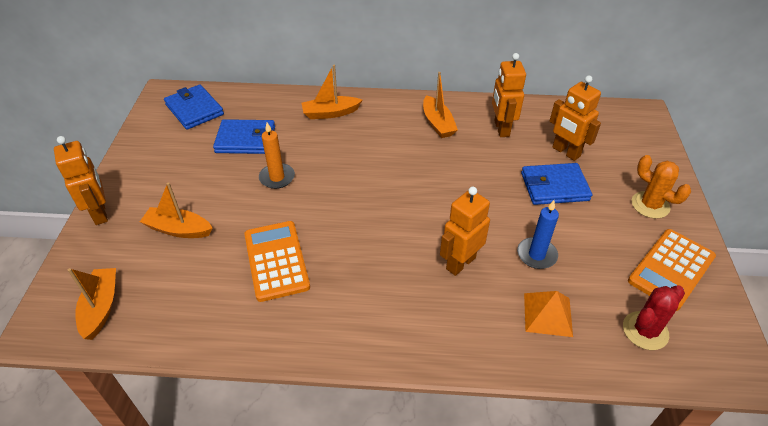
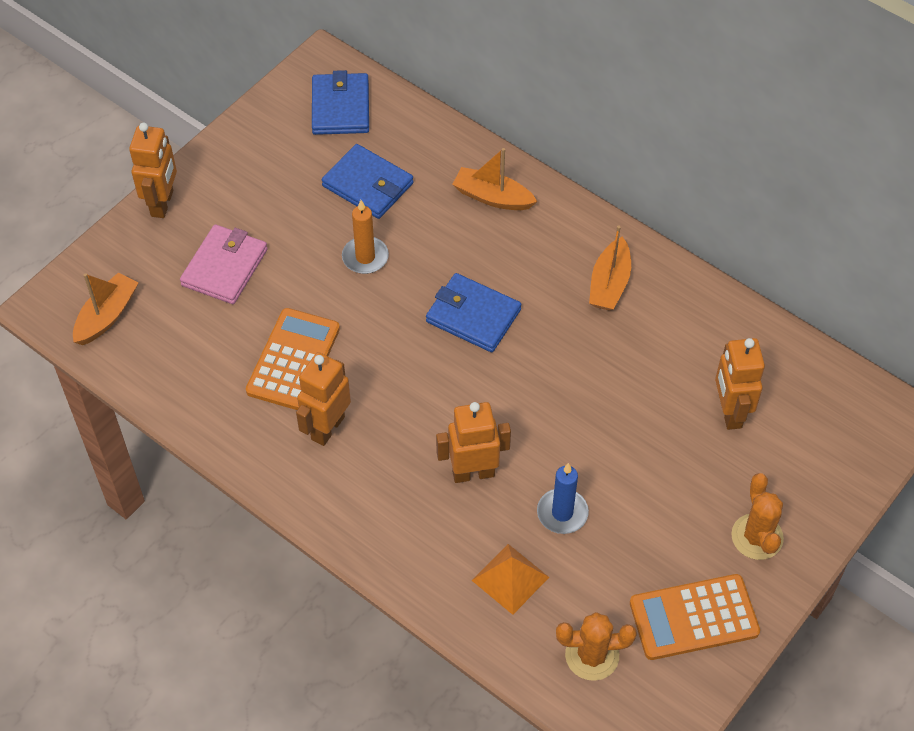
camera: 35 degrees right, 10 degrees up
(178, 229) = (224, 267): orange boat -> pink wallet
(501, 129) = (682, 335): orange robot -> orange robot (327, 428)
(554, 187) = (666, 448): blue wallet -> blue wallet (473, 316)
(645, 331) = (592, 655): red cactus -> orange cactus

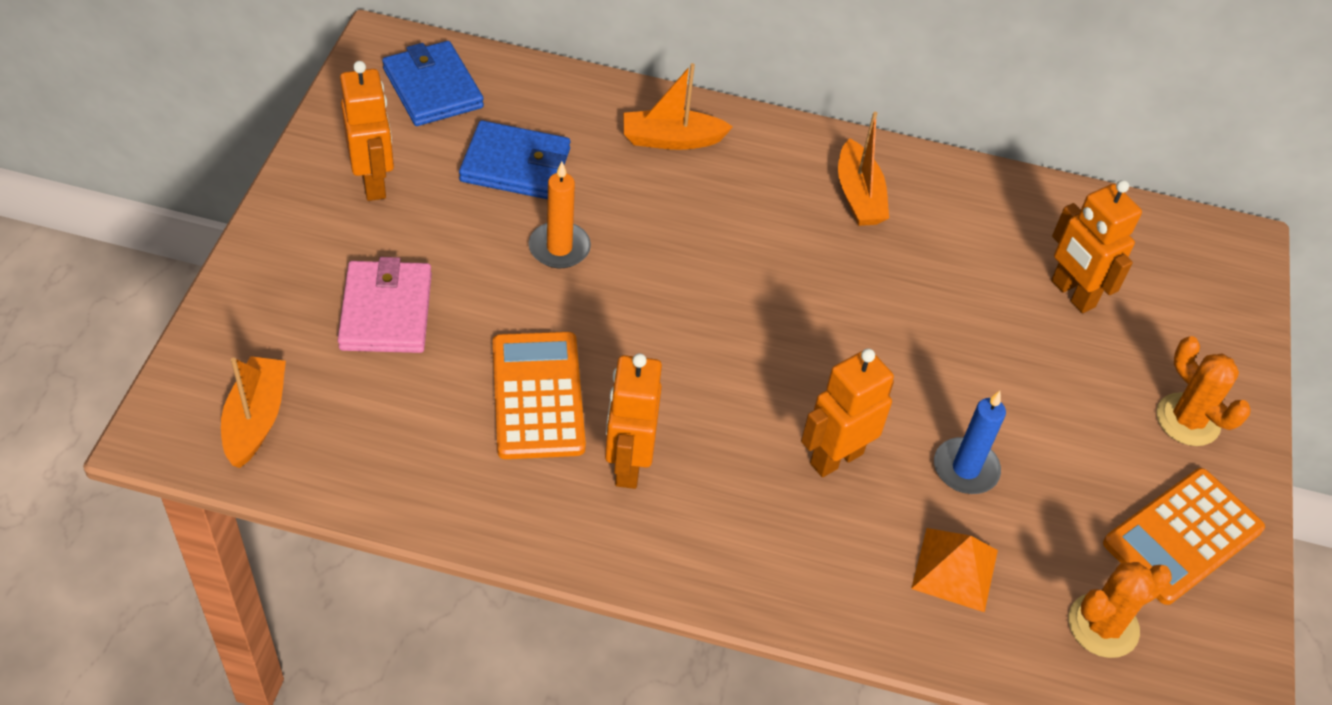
camera: 30 degrees left, 5 degrees down
(162, 203) = (261, 258): orange robot -> orange robot (374, 182)
(473, 316) = (727, 276): blue wallet -> none

